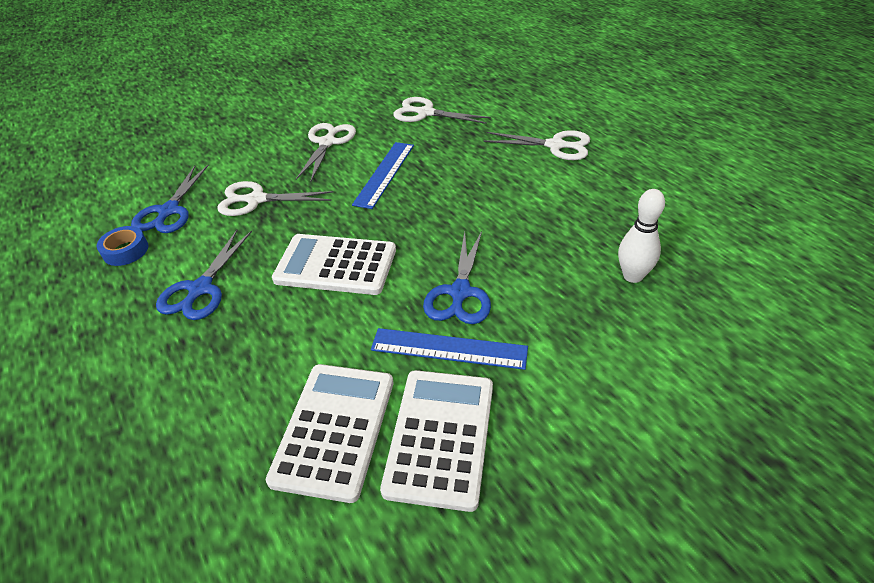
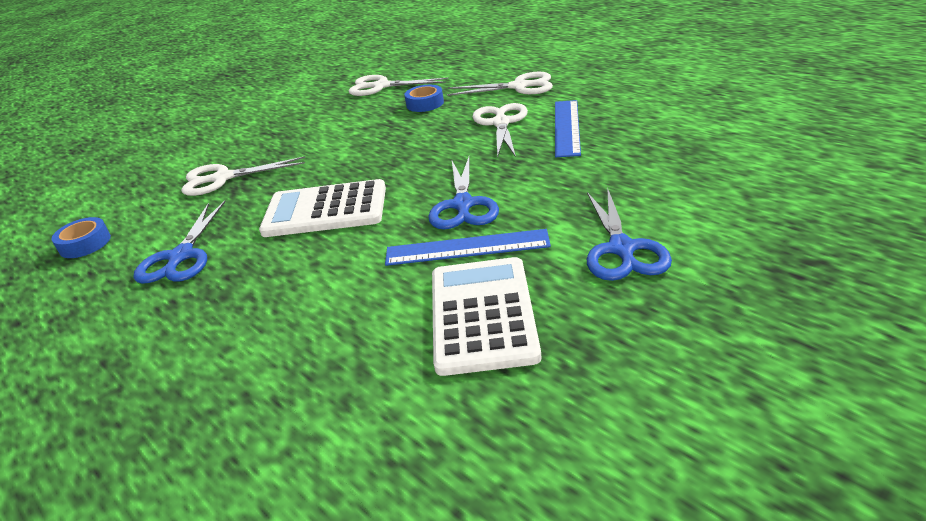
camera: 10 degrees left, 10 degrees down
(169, 211) = (126, 204): blue scissors -> blue scissors (622, 249)
(327, 142) = (286, 124): white scissors -> white scissors (501, 123)
(334, 429) = (366, 334): white calculator -> none
(384, 174) = (354, 135): blue ruler -> blue ruler (567, 127)
(460, 147) = (425, 104): none -> blue tape
(632, 276) = (629, 161): white bowling pin -> none

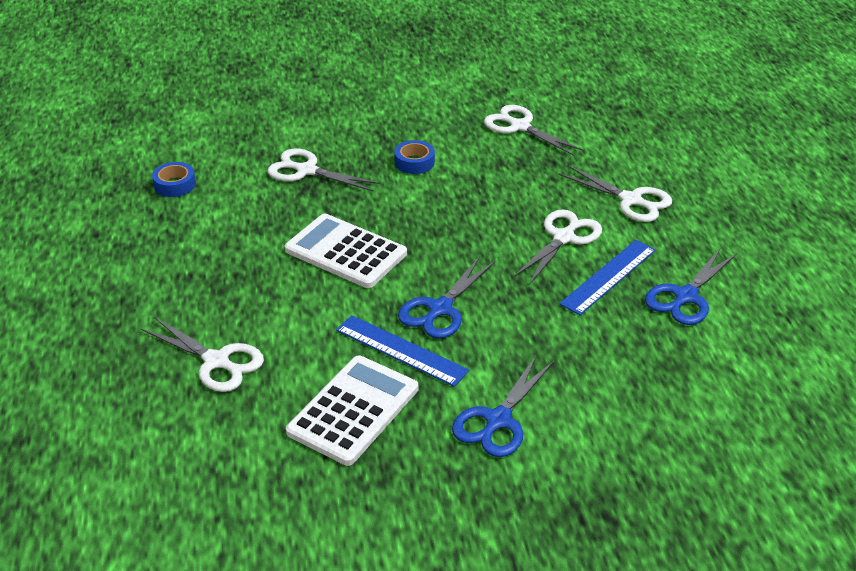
camera: 30 degrees right, 5 degrees up
(181, 256) = (222, 237): blue scissors -> blue scissors (685, 297)
(282, 355) = (217, 361): none -> white scissors
(425, 104) = (531, 174): blue tape -> blue tape (414, 162)

